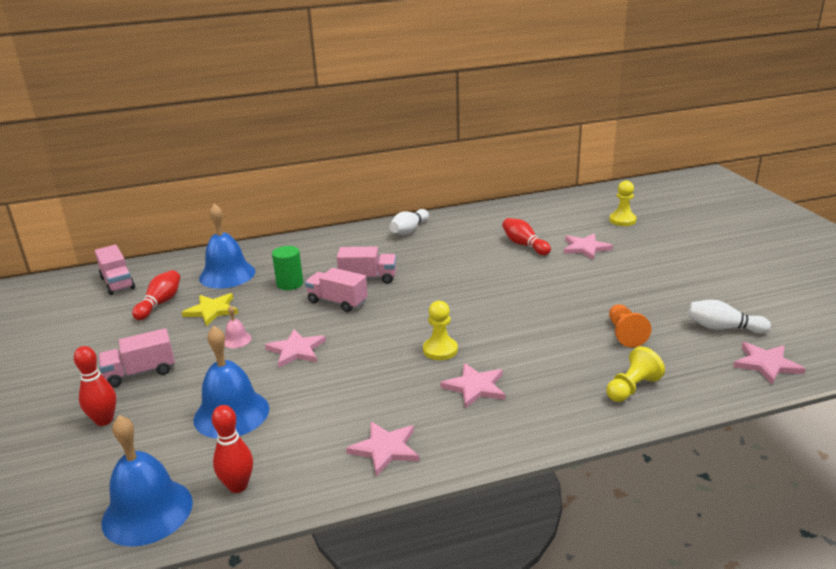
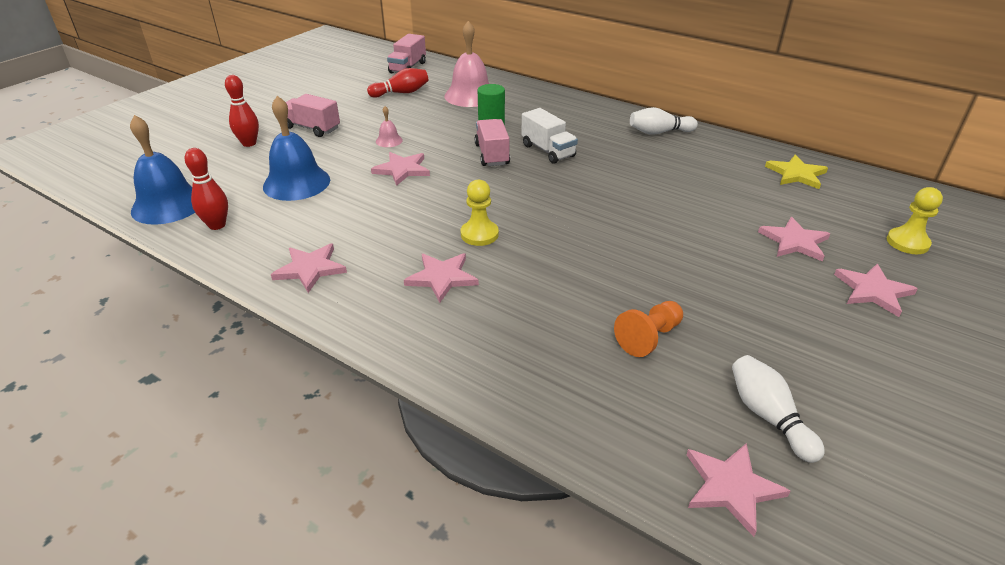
camera: 50 degrees right, 10 degrees up
(212, 310) = (415, 114): yellow star -> yellow star (796, 174)
(227, 274) = (470, 95): blue bell -> pink bell
(368, 278) = (548, 151): pink truck -> white truck
(524, 245) = (735, 202): red bowling pin -> none
(632, 388) = (546, 381): yellow pawn -> none
(652, 250) = (873, 291): none -> pink star

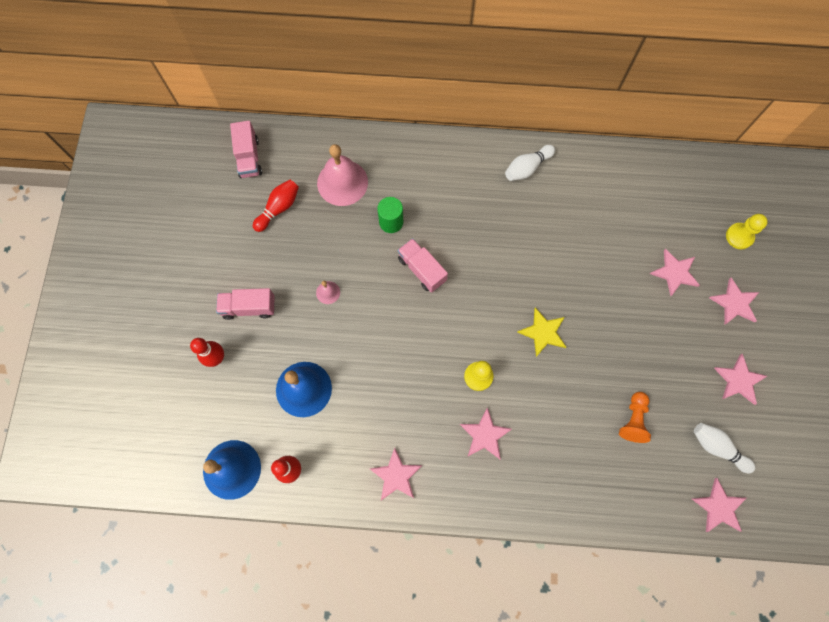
camera: 30 degrees left, 35 degrees up
(402, 170) = (369, 328): pink star -> pink star (739, 380)
(548, 151) = (460, 241): white truck -> none
(796, 174) = (646, 182): yellow star -> yellow star (543, 332)

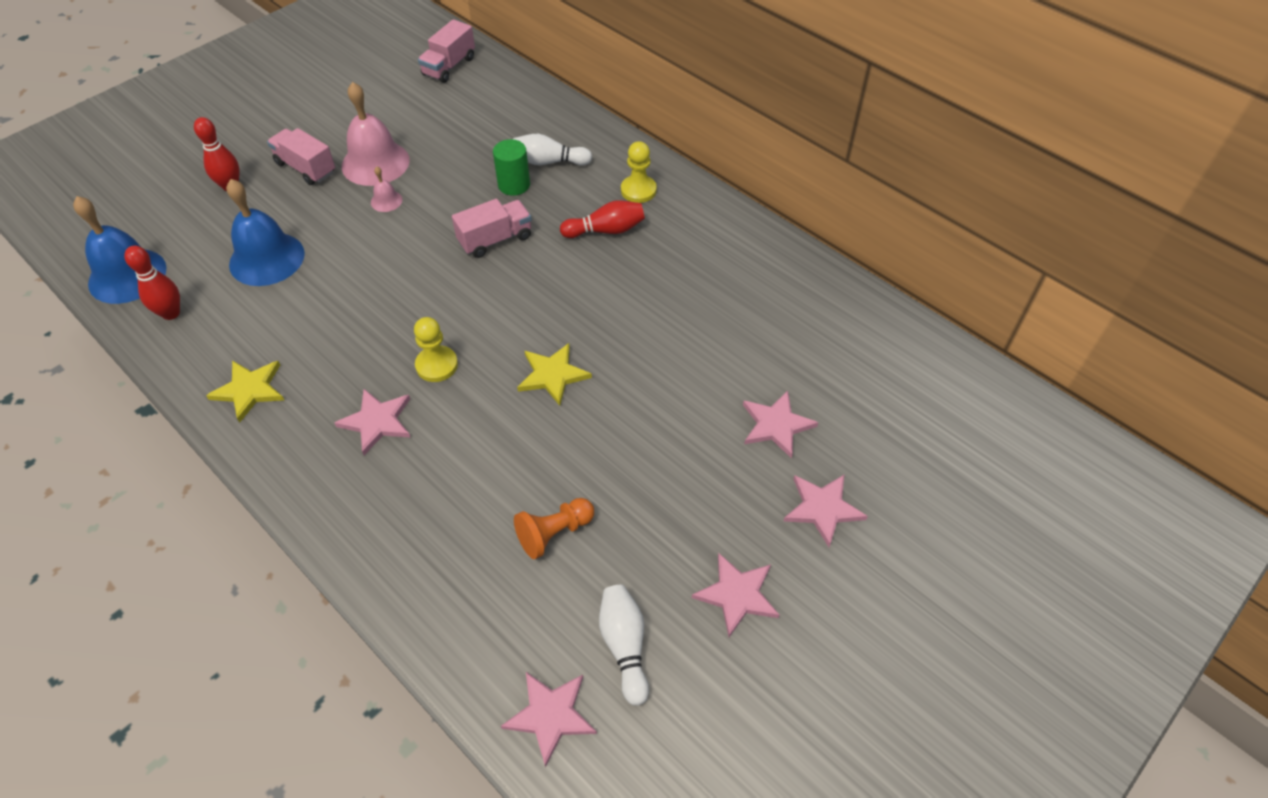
camera: 40 degrees right, 20 degrees down
(279, 208) = (426, 115): red bowling pin -> red bowling pin (606, 230)
(342, 182) = (507, 129): pink bell -> pink bell (375, 163)
(396, 476) = (249, 390): pink star -> yellow star
(422, 269) = (495, 239): pink truck -> pink truck turned 60 degrees clockwise
(527, 168) = (708, 225): white bowling pin -> white bowling pin (549, 162)
(739, 236) = (905, 445): yellow pawn -> yellow pawn (638, 190)

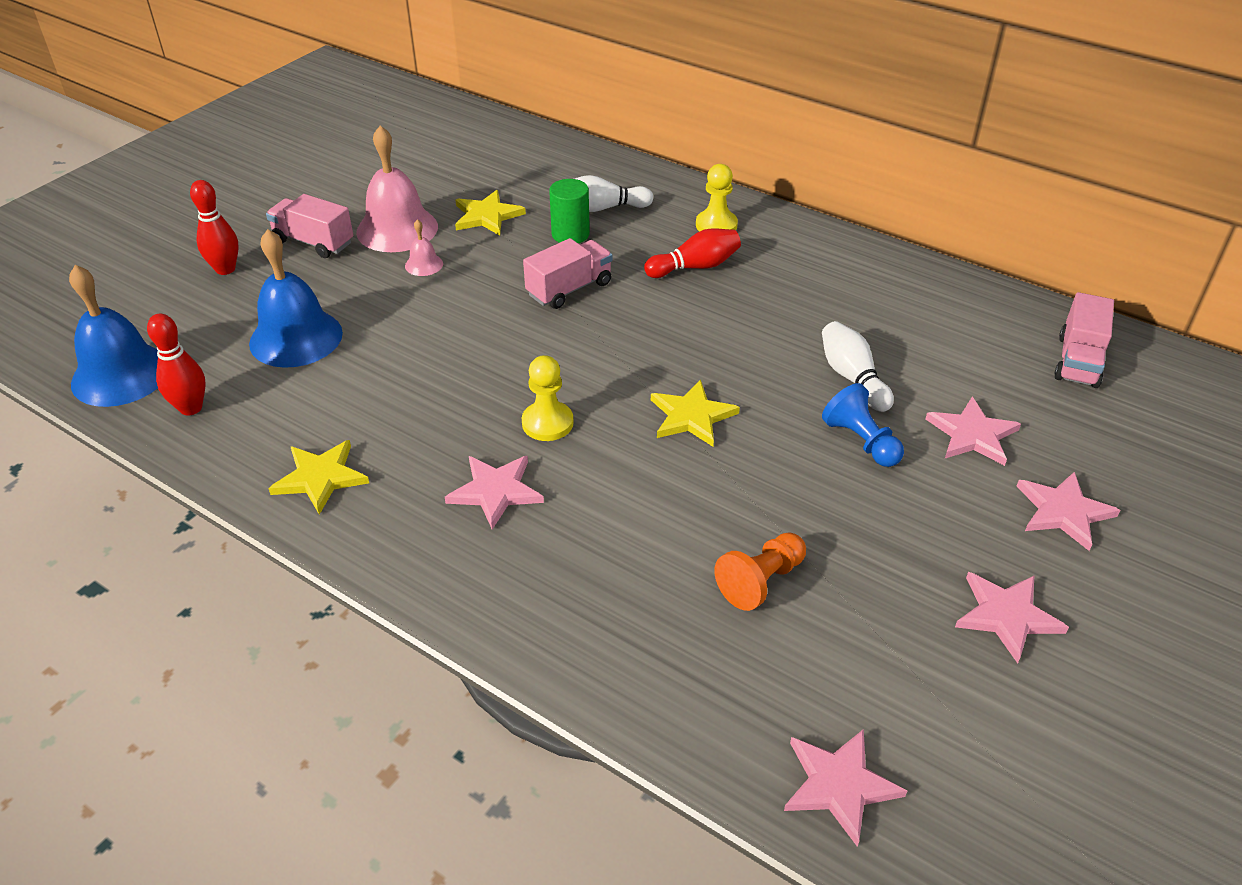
camera: 10 degrees left, 10 degrees down
(449, 66) = (451, 130): pink truck -> pink truck (1078, 361)
(452, 158) = (487, 216): none -> yellow star
(624, 646) = (897, 692): white bowling pin -> white bowling pin (852, 378)
(681, 418) = (861, 441): none -> blue pawn

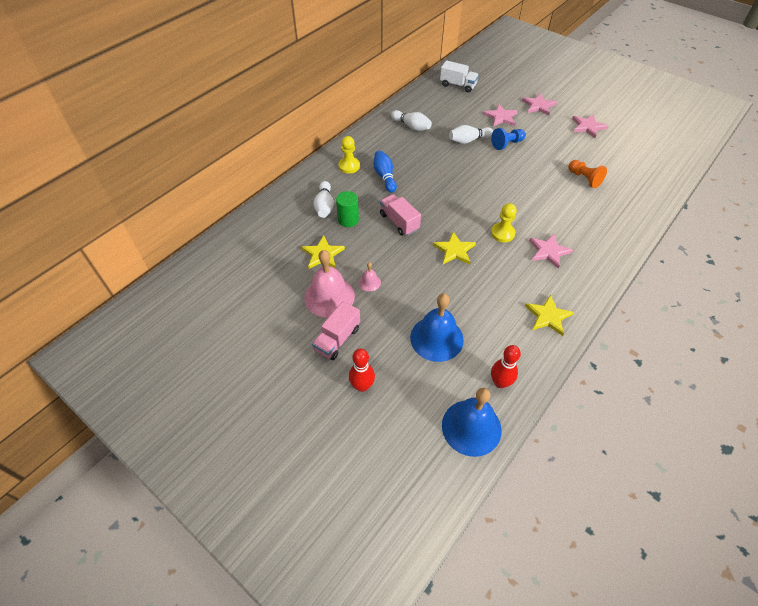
camera: 85 degrees left, 10 degrees up
(692, 416) = (495, 188): yellow star -> yellow star (454, 250)
(695, 267) = (384, 176): red bowling pin -> blue bowling pin
(839, 785) = (663, 172): pink star -> none
(872, 294) = (411, 126): none -> white bowling pin
(1078, 361) = (457, 85): pink truck -> white truck

